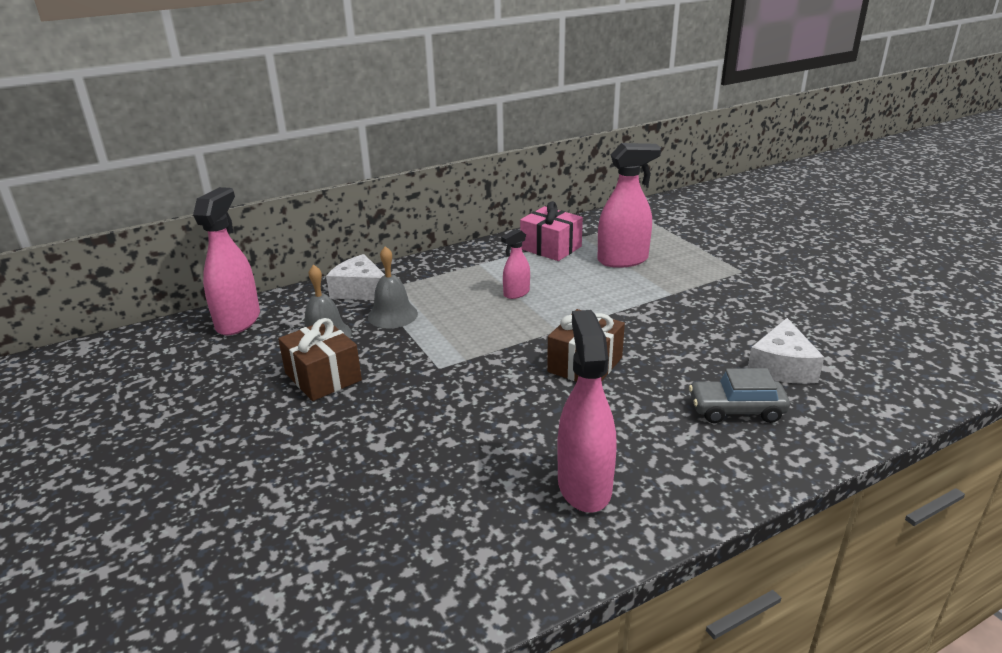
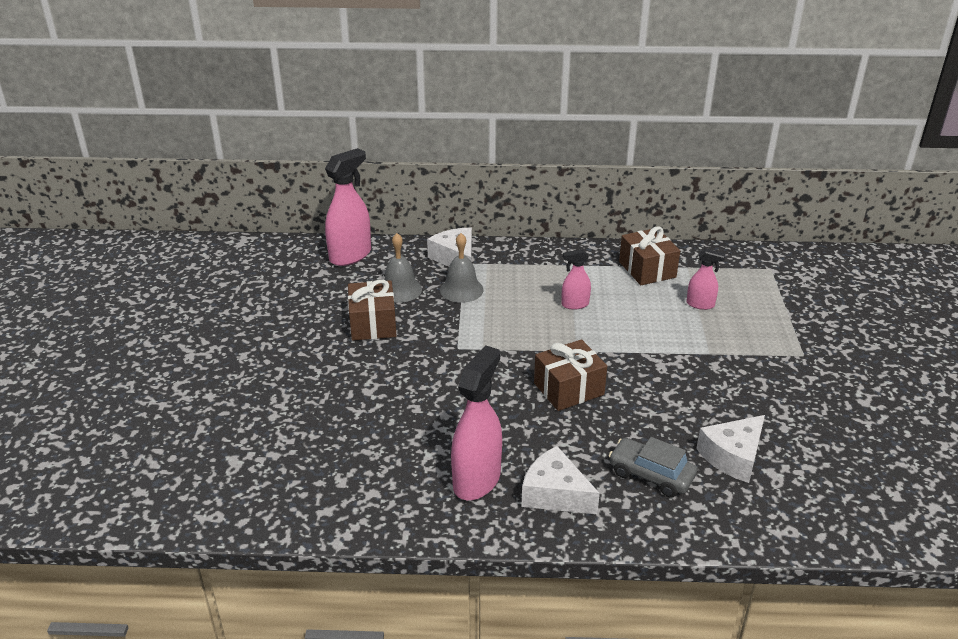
camera: 30 degrees right, 5 degrees up
(551, 248) = (647, 269): pink gift -> brown gift
(623, 260) = (700, 304): pink spray bottle -> pink spray bottle, size x0.54
(673, 465) = (555, 494): none -> white cheese

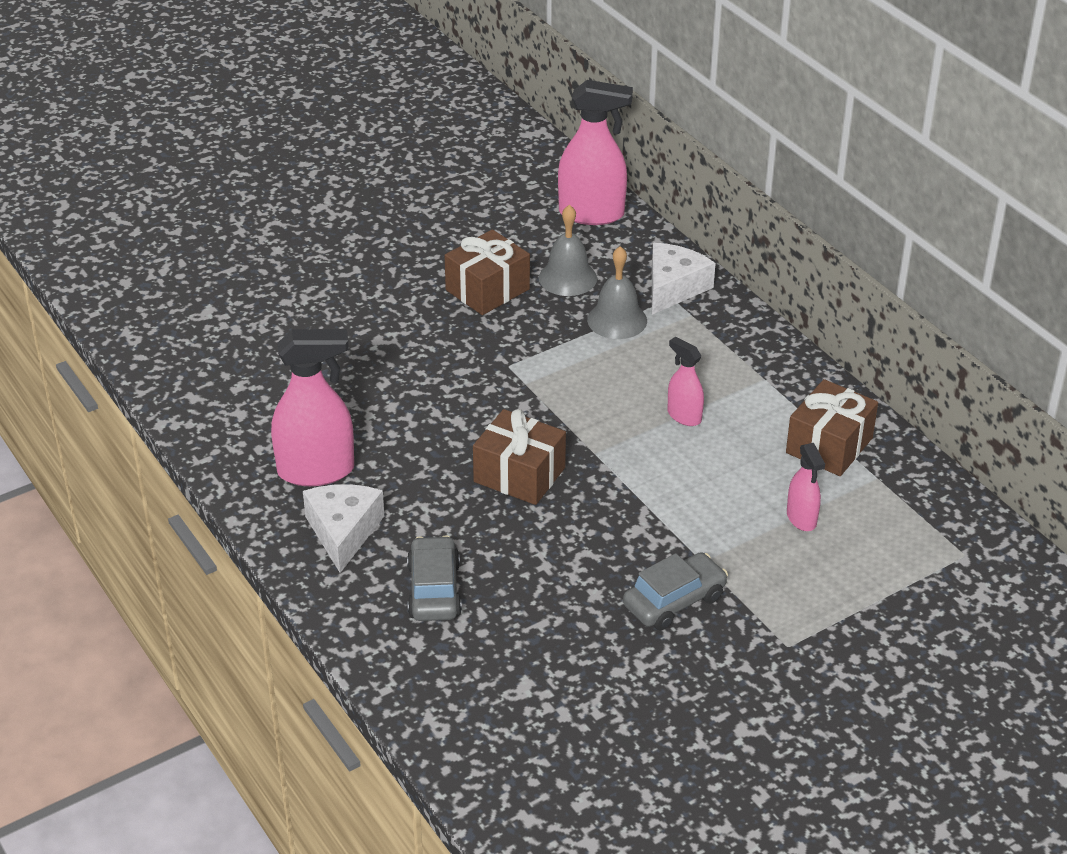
camera: 55 degrees right, 5 degrees up
(733, 456) = (524, 644): white cheese -> none
(736, 379) = (674, 601): none -> grey car

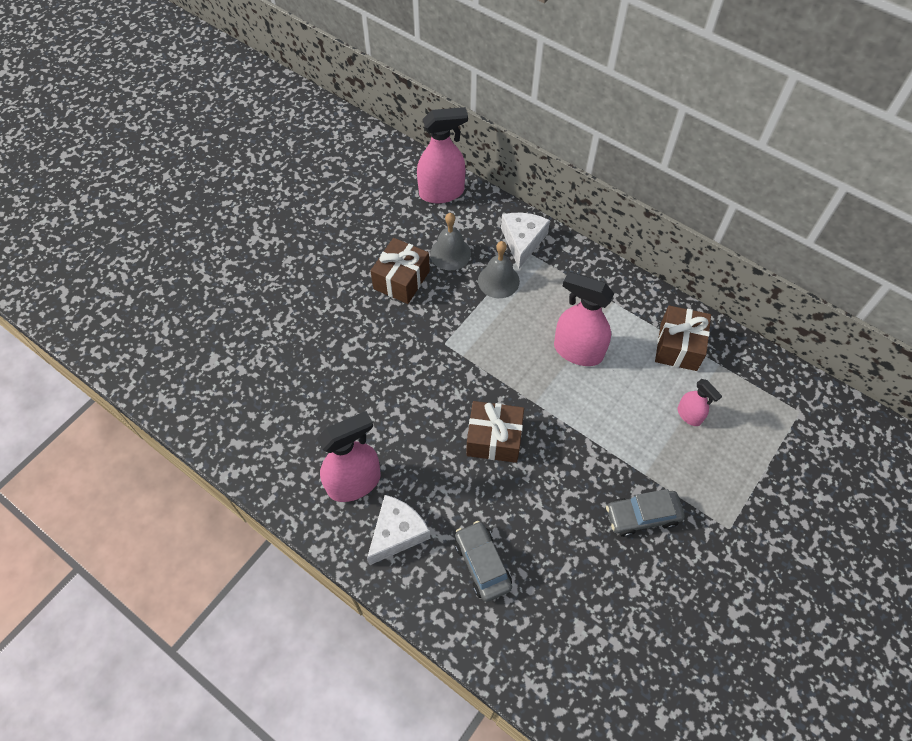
camera: 20 degrees left, 20 degrees up
(343, 532) = (397, 533): white cheese -> white cheese turned 60 degrees clockwise
(674, 601) = (642, 516): grey car -> grey car turned 135 degrees counterclockwise
(684, 416) = (577, 351): pink spray bottle -> pink spray bottle, size x1.86

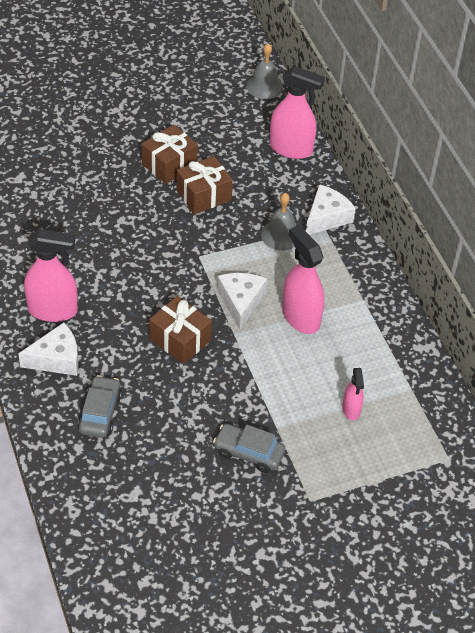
camera: 30 degrees right, 10 degrees down
(450, 253) = (259, 196): grey bell -> grey bell (264, 86)
(516, 367) = (240, 302): none -> white cheese
(678, 346) = (388, 358): brown gift -> brown gift (169, 164)

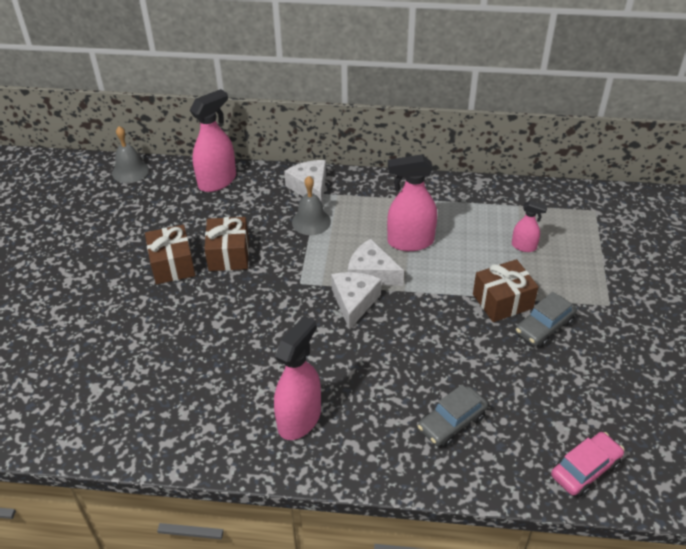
camera: 60 degrees left, 5 degrees down
(56, 359) = (365, 437): white cheese -> white cheese (354, 302)
(97, 521) = (585, 469): none -> pink car
(100, 413) = (452, 422): grey car -> grey car turned 75 degrees counterclockwise
(180, 339) = (392, 330): brown gift -> brown gift (502, 301)

